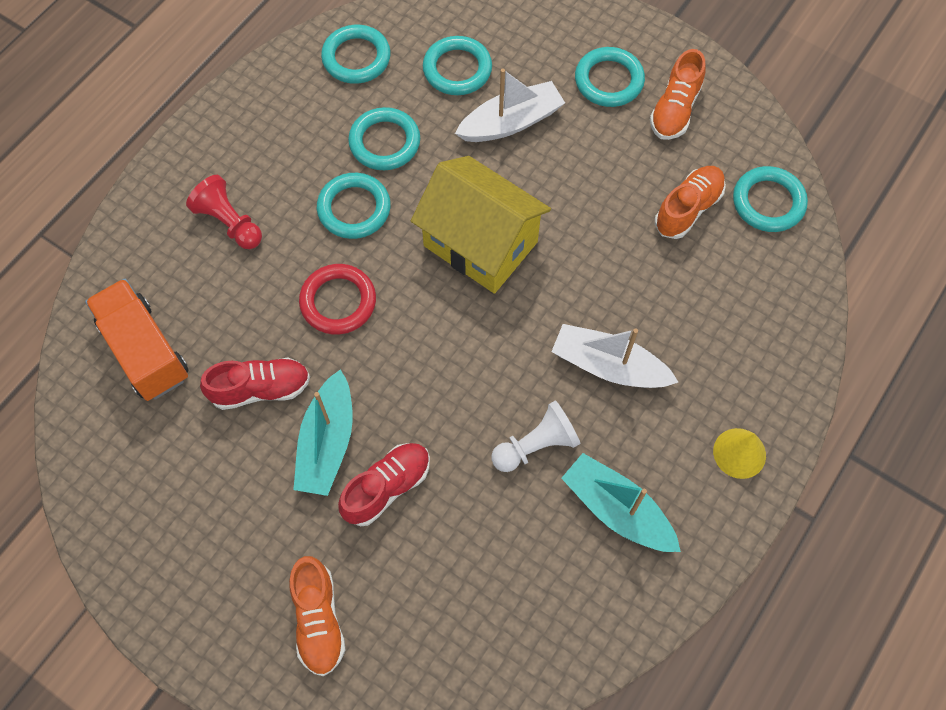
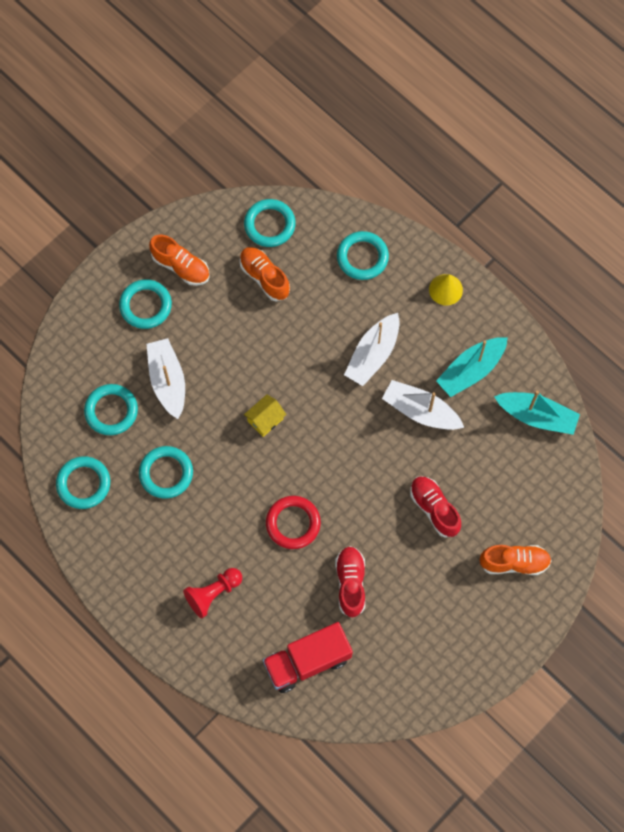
camera: 80 degrees left, 5 degrees up
(145, 351) = (307, 661): orange truck -> red truck
(327, 442) = (397, 543): turquoise boat -> turquoise boat (537, 416)
(354, 209) = (219, 503): turquoise ring -> turquoise ring (362, 257)
(480, 244) = (265, 420): yellow house -> yellow house, size x0.44
(536, 445) = (420, 411): white pawn -> white boat

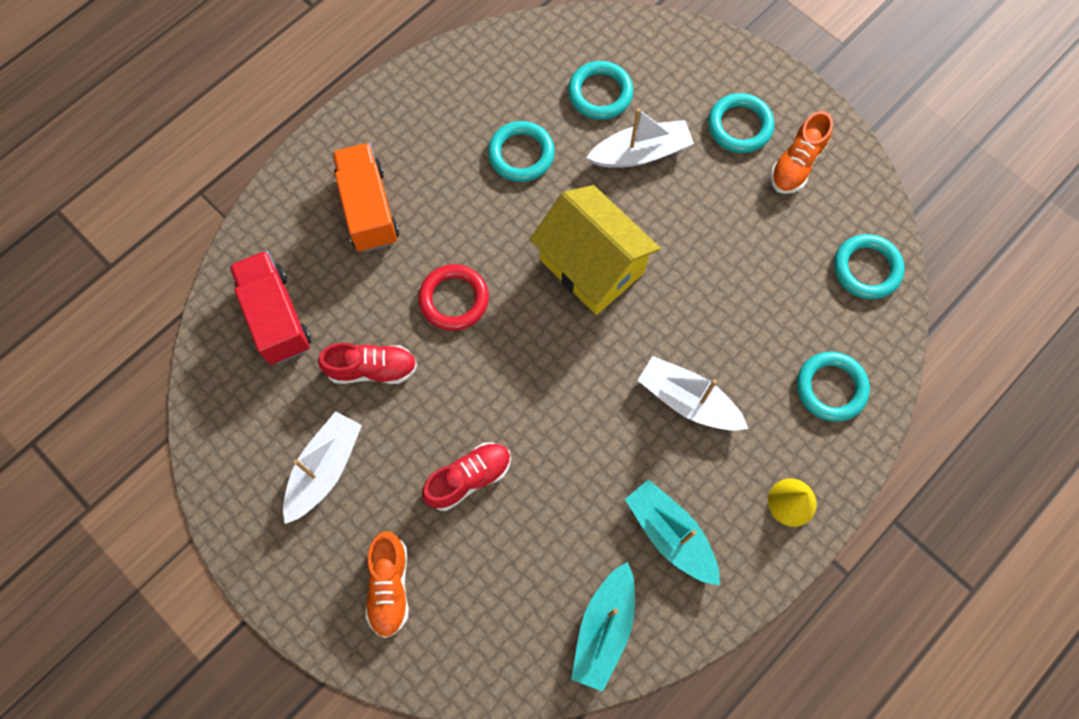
camera: 90 degrees right, 0 degrees up
(83, 484) = (509, 68): turquoise ring -> none
(213, 593) = (368, 209): red pawn -> orange truck
(264, 277) = (790, 263): orange shoe -> none
(265, 420) = (592, 266): yellow house -> yellow house, size x2.27
(420, 411) = (608, 463): white boat -> white boat (324, 469)

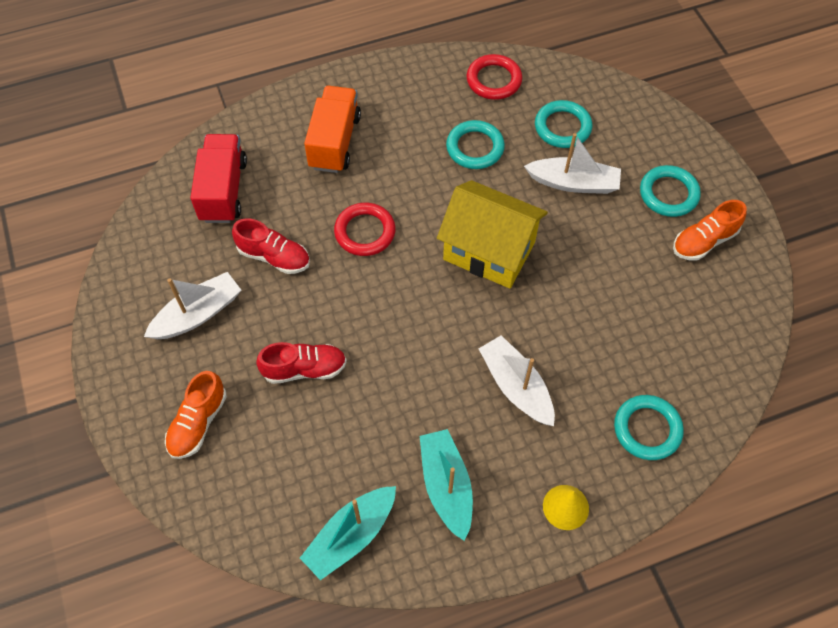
camera: 25 degrees right, 10 degrees down
(502, 66) = (494, 80): none -> red ring
(592, 266) = (489, 251): yellow house -> yellow house turned 45 degrees counterclockwise
(866, 269) = (727, 347): turquoise ring -> none

